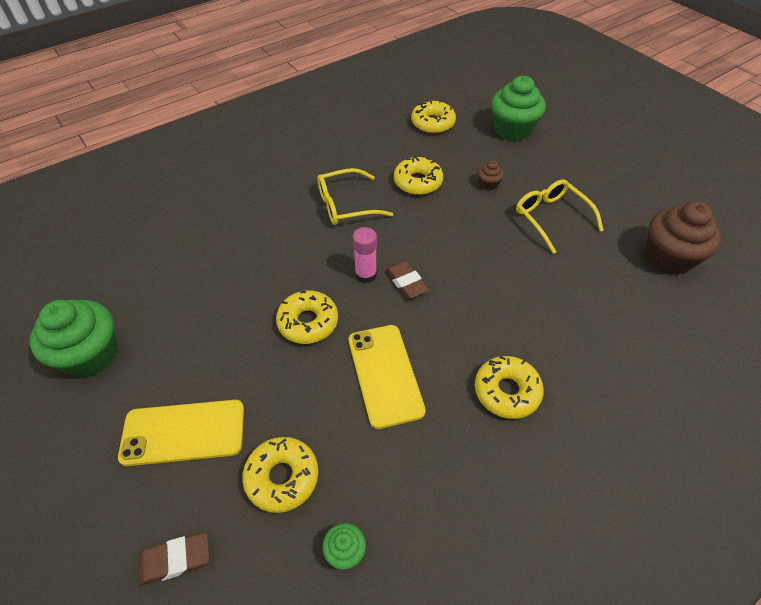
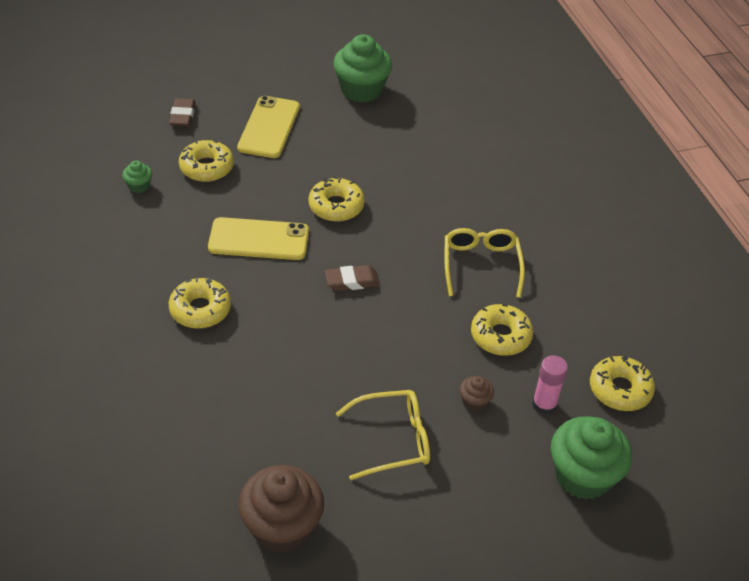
camera: 105 degrees right, 5 degrees down
(366, 274) = (374, 255): pink glue stick -> pink glue stick (544, 405)

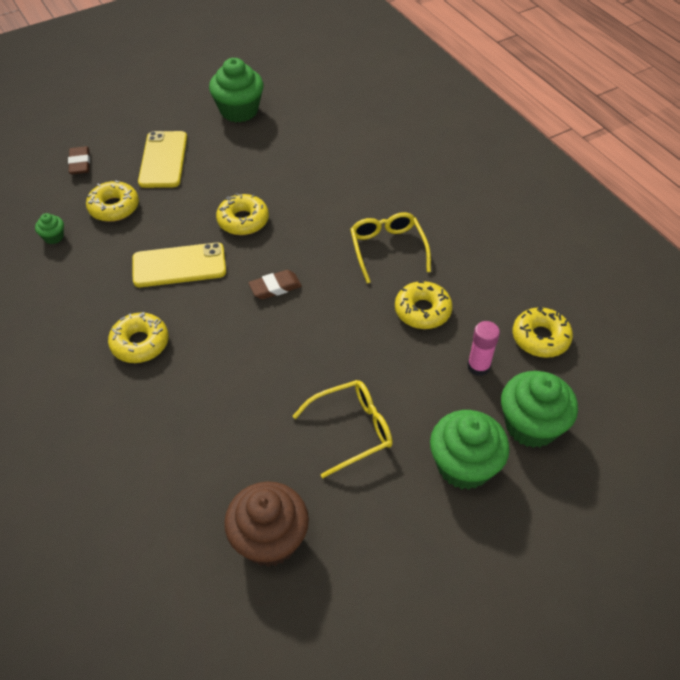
camera: 10 degrees left, 5 degrees up
(474, 402) = (416, 377): brown cupcake -> none
(500, 500) = (464, 465): none -> green cupcake

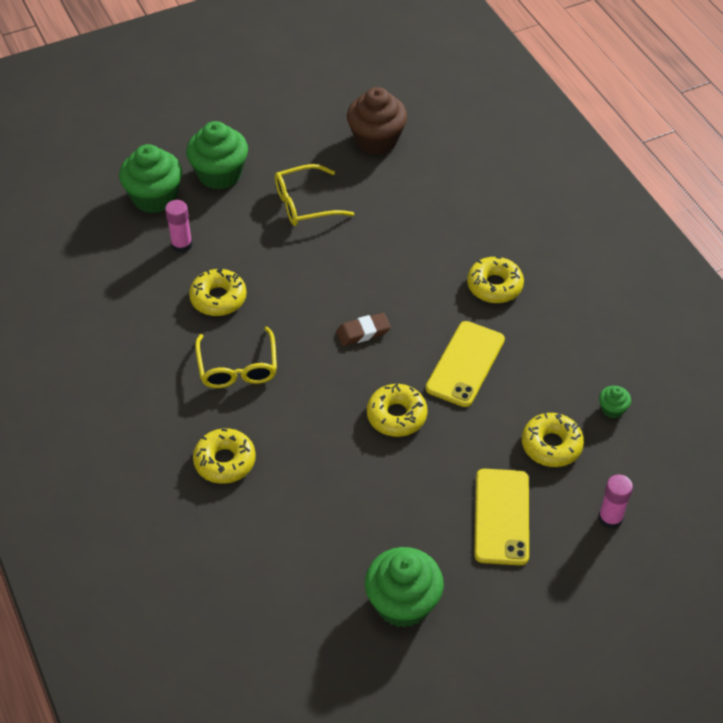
camera: 175 degrees left, 0 degrees up
(80, 163) = (610, 518): brown eraser -> pink glue stick
(179, 265) = (465, 364): yellow phone -> yellow phone turned 60 degrees counterclockwise
(540, 338) = (114, 265): yellow donut -> yellow donut (225, 461)

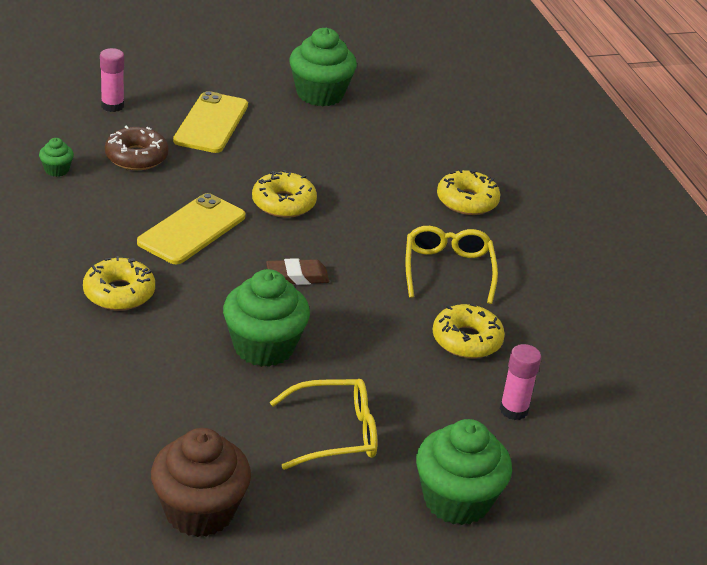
camera: 175 degrees left, 15 degrees down
(154, 197) = (555, 482): green cupcake -> green cupcake (264, 347)
(551, 445) = (136, 157): yellow donut -> brown donut

